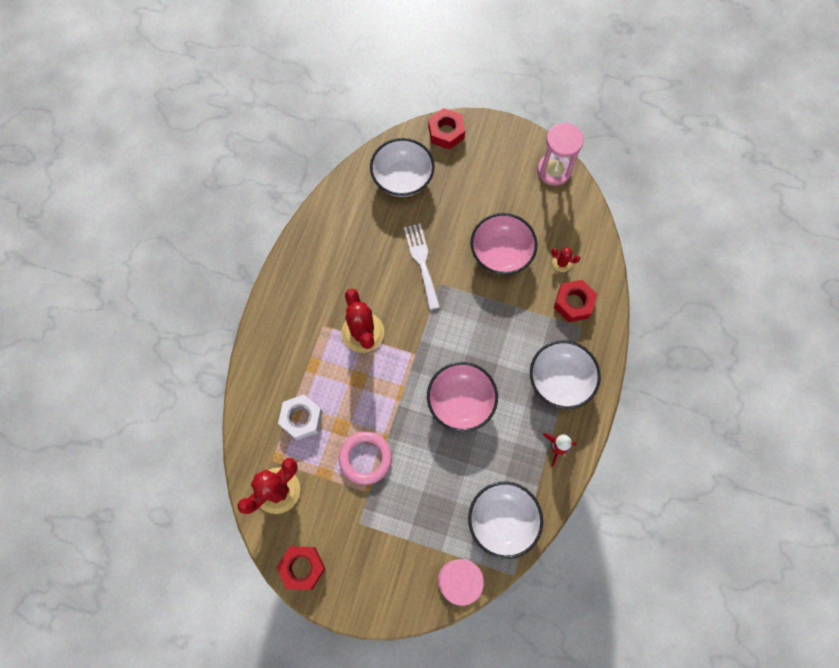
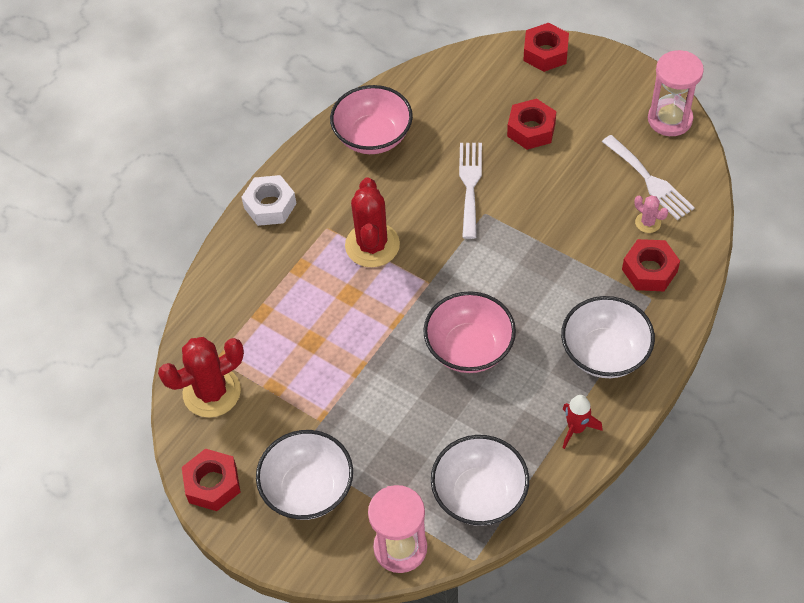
camera: 20 degrees right, 15 degrees down
(301, 418) = (267, 321): white nut -> white nut (270, 206)
(365, 458) = (330, 382): pink ring -> none
(402, 178) = (475, 91): white bowl -> white bowl (308, 489)
(454, 203) = (531, 130): none -> red nut
(501, 253) = (573, 196): pink bowl -> pink bowl (373, 137)
(553, 226) = (649, 180): none -> white fork
(561, 263) = (648, 222): red cactus -> pink cactus

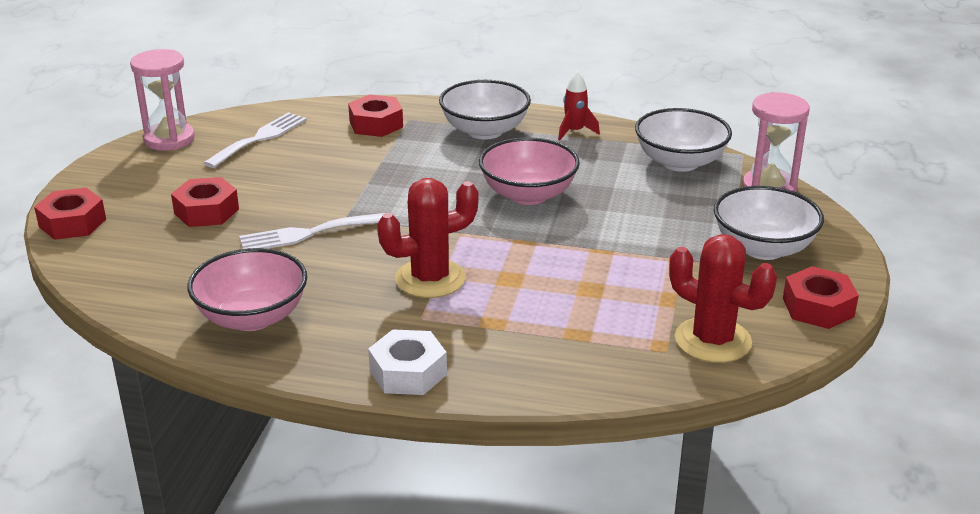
camera: 115 degrees left, 25 degrees down
(648, 222) = (316, 132): pink cactus -> none

